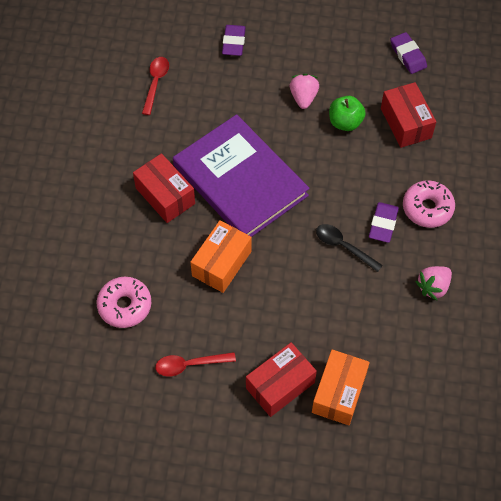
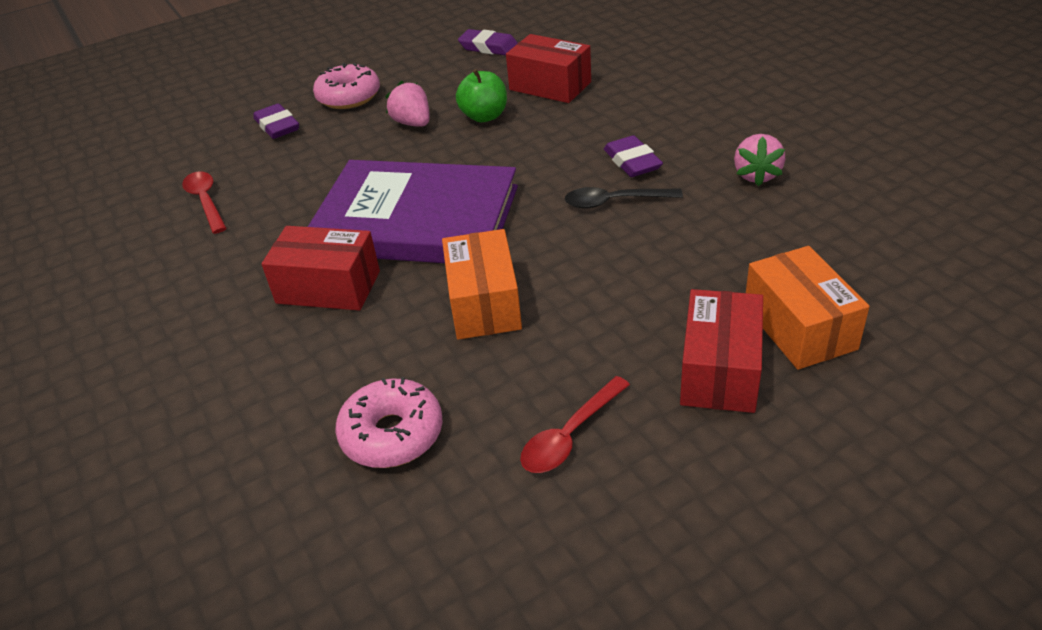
camera: 35 degrees left, 20 degrees down
(427, 208) = (660, 126): pink donut -> pink donut (349, 97)

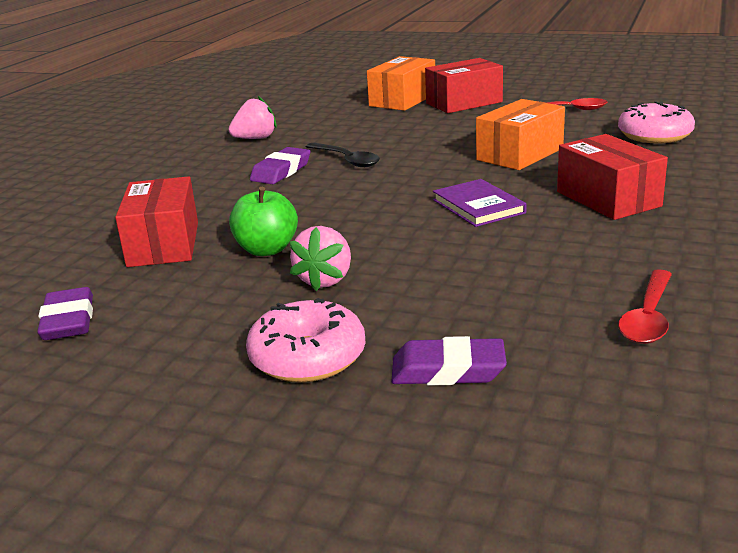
camera: 130 degrees left, 15 degrees down
(277, 126) = (448, 370): purple eraser -> purple eraser turned 75 degrees clockwise
(416, 220) = (478, 206): purple book -> purple book, size x0.42

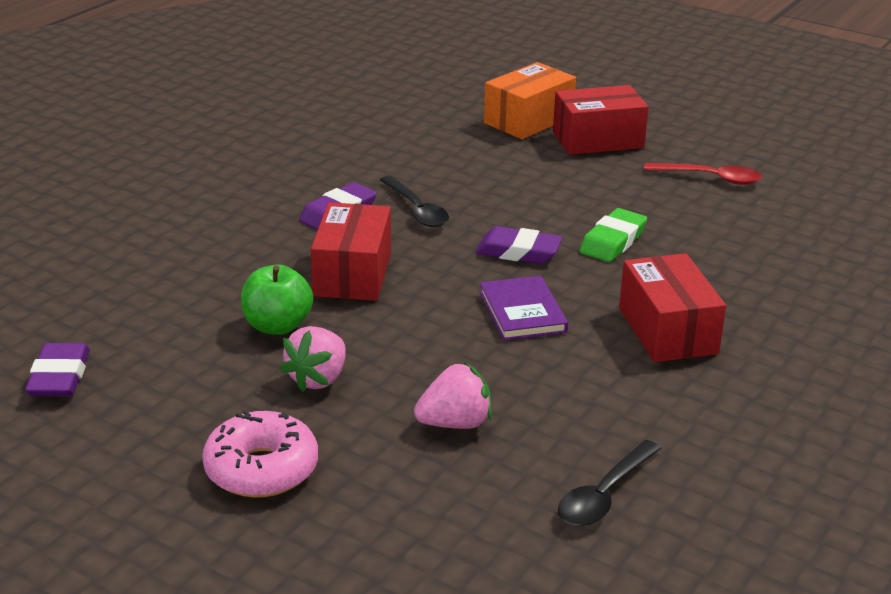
camera: 10 degrees right, 5 degrees up
(163, 244) = (178, 296): red box -> red box (352, 274)
(255, 138) = (331, 153): pink strawberry -> pink strawberry (455, 423)
(448, 370) = (381, 512): purple eraser -> purple eraser (518, 252)
(520, 154) = (613, 241): orange box -> green eraser
(648, 317) = (604, 495): red spoon -> black spoon
(654, 135) = (786, 243): pink donut -> none

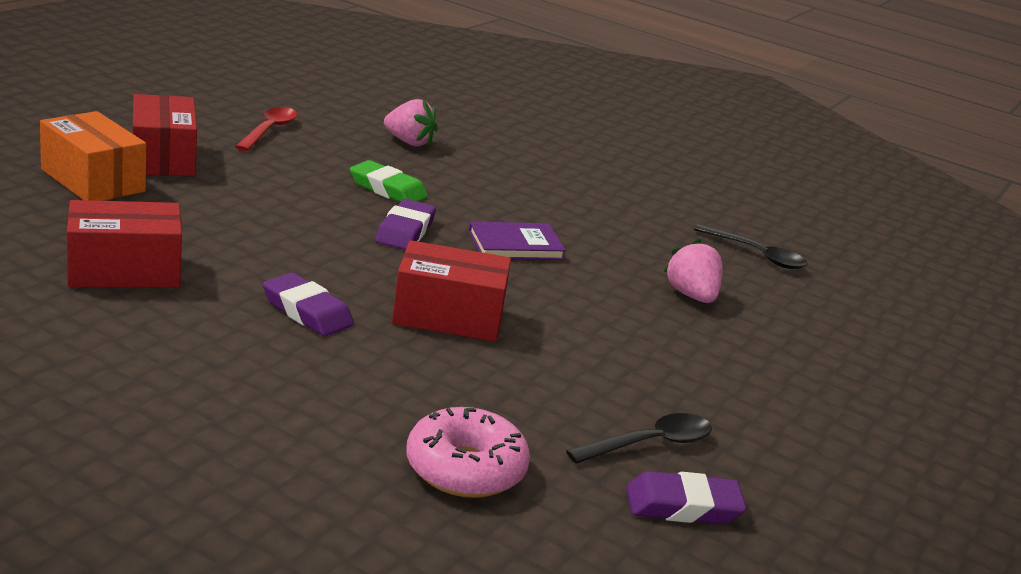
camera: 95 degrees left, 5 degrees down
(261, 469) = (787, 387): pink donut -> pink donut (465, 469)
(277, 326) = (556, 365): green apple -> none
(318, 379) = (645, 350): pink strawberry -> pink strawberry (409, 142)
(416, 210) = (308, 267): black spoon -> black spoon (650, 444)
(667, 330) = (538, 196): red box -> red box (124, 270)

